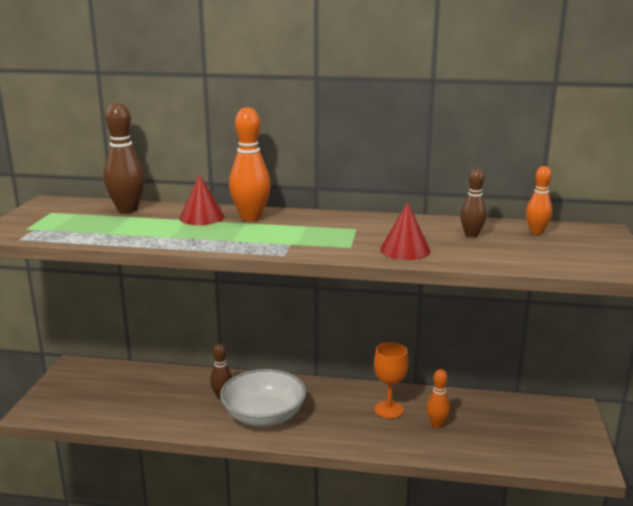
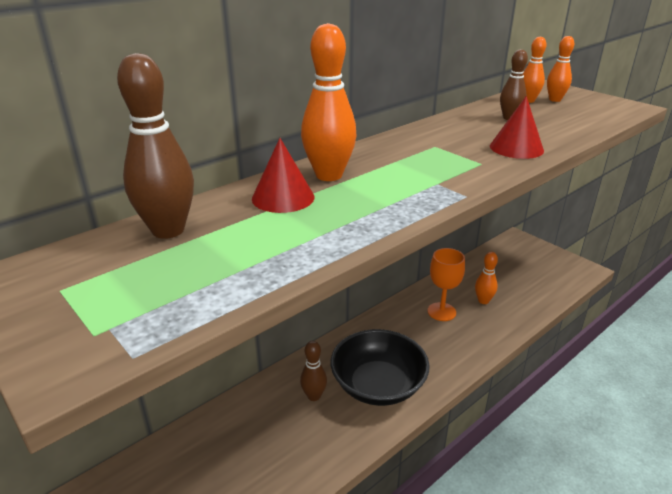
camera: 50 degrees left, 10 degrees up
(264, 416) = (378, 385): white bowl -> black bowl
(565, 239) = (555, 100): none -> orange bowling pin

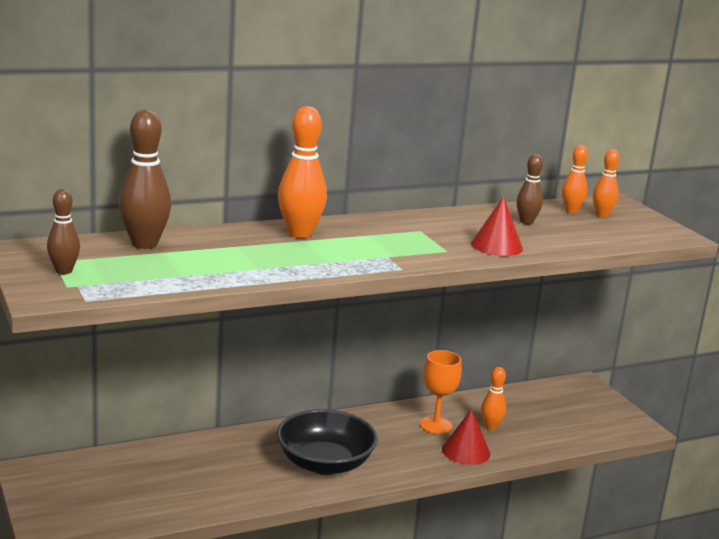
camera: 15 degrees right, 10 degrees down
(283, 197) = (247, 241): red cone -> red cone (466, 451)
(314, 396) = (257, 456): brown bowling pin -> brown bowling pin (64, 271)

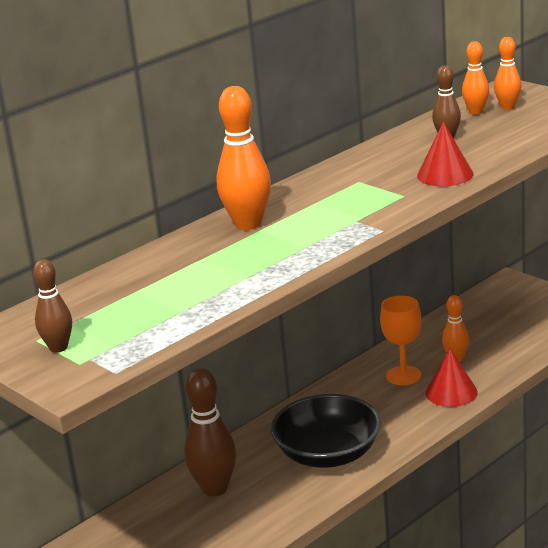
camera: 15 degrees left, 5 degrees up
(144, 244) = (107, 288): brown bowling pin -> brown bowling pin (215, 489)

